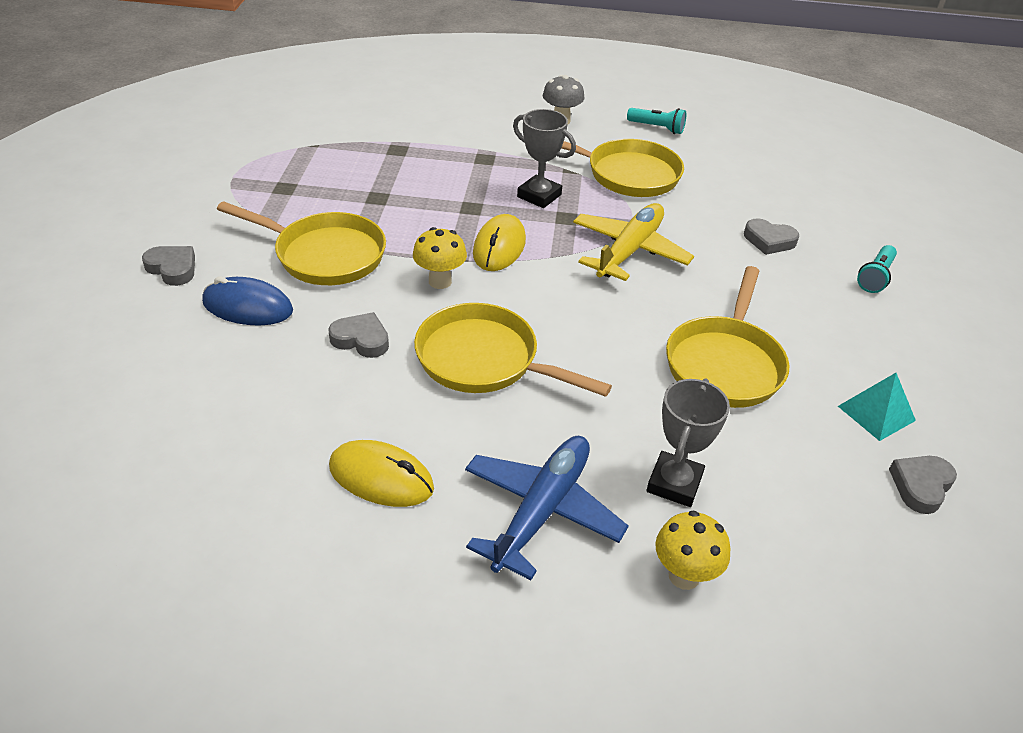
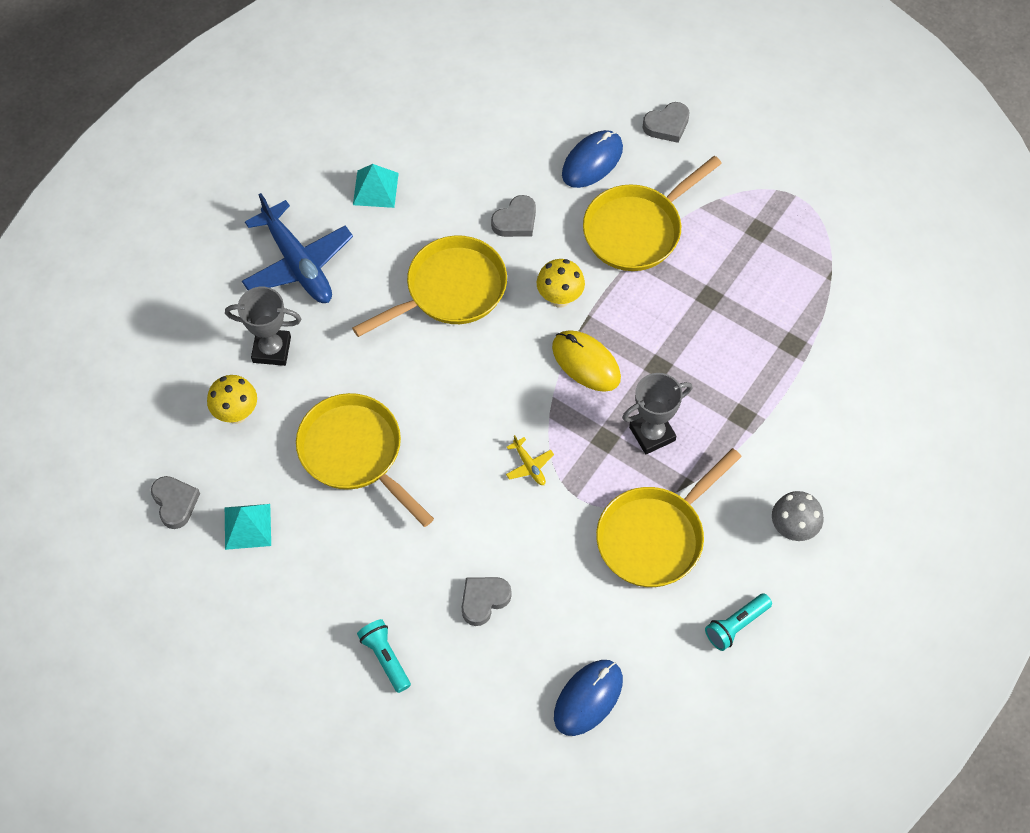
camera: 120 degrees right, 20 degrees up
(381, 477) = (375, 188): yellow mouse -> turquoise pyramid
(629, 251) = (529, 466): yellow plane -> yellow plane, size x0.42
(674, 483) = (271, 349): grey trophy -> grey trophy turned 45 degrees counterclockwise
(684, 576) = (206, 314): yellow mushroom -> yellow mushroom (236, 414)
(780, 173) = (588, 698): none -> blue mouse

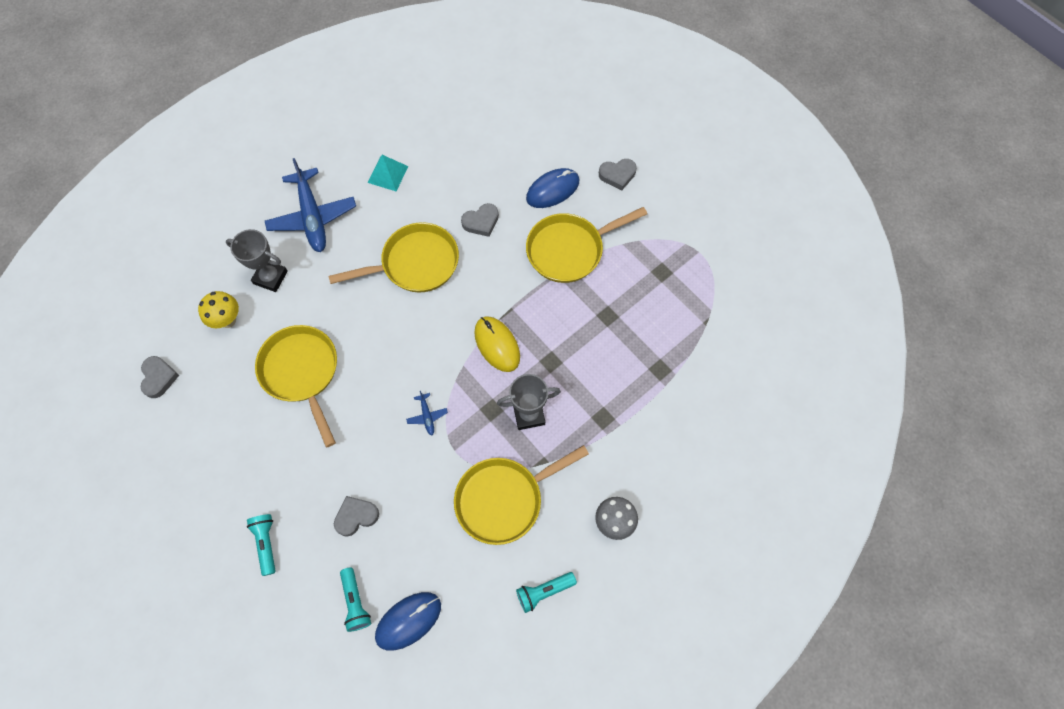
camera: 15 degrees right, 5 degrees up
(247, 526) = (204, 409): turquoise pyramid -> none
(518, 694) = (355, 602): none -> turquoise flashlight
(529, 466) = (427, 416): yellow plane -> blue plane
(560, 298) = (494, 289): yellow mushroom -> none

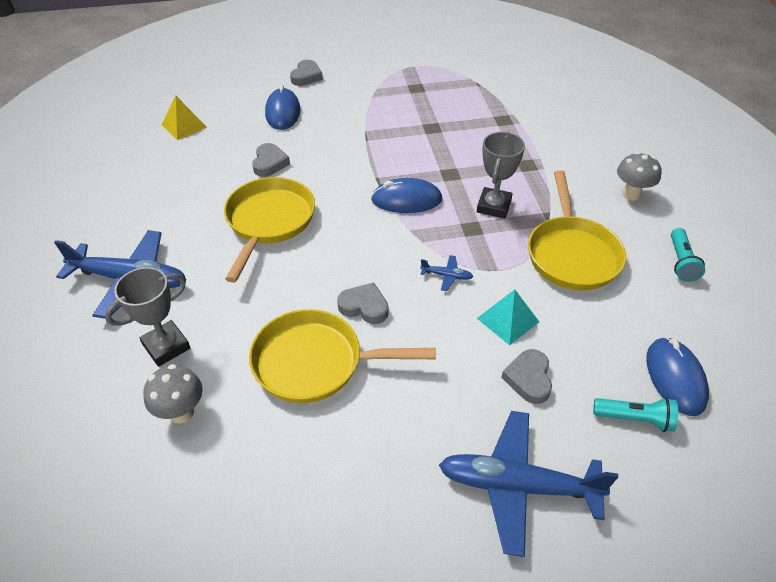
camera: 60 degrees left, 20 degrees down
(159, 378) = (193, 530): grey heart -> grey heart (364, 307)
(227, 320) = (181, 412): yellow mushroom -> grey mushroom
(266, 543) = (517, 485): turquoise flashlight -> blue plane
(388, 174) = (148, 204): turquoise pyramid -> turquoise pyramid (507, 320)
(488, 133) = (184, 126): none -> yellow pyramid
(497, 345) = (406, 200): yellow mouse -> blue mouse
(569, 250) = (350, 125): yellow pan -> none

